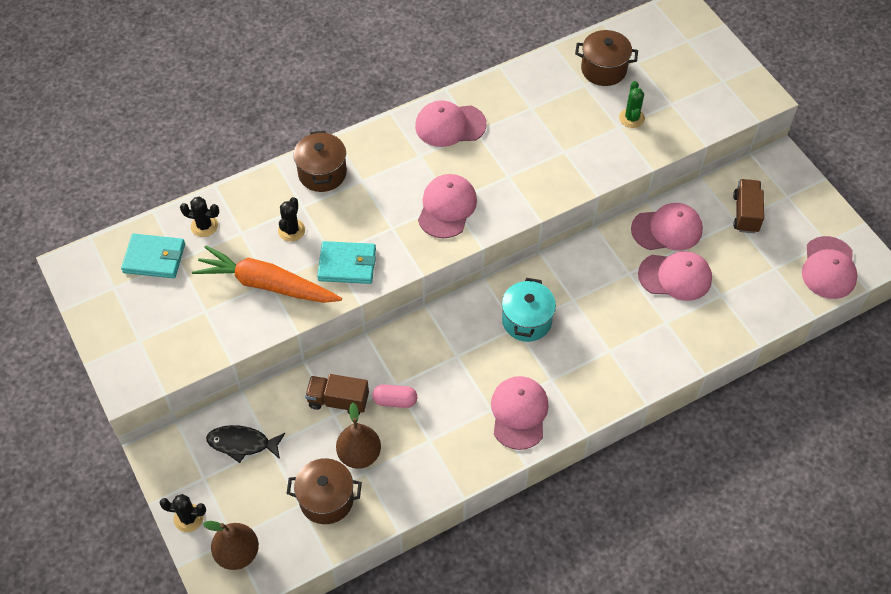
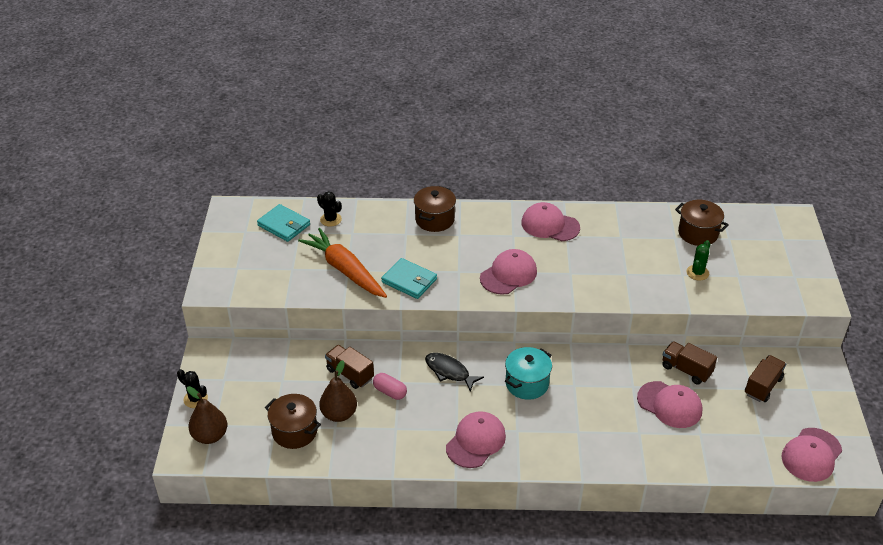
camera: 30 degrees right, 15 degrees down
(242, 444) = (265, 370): black fish -> black fish (449, 372)
(291, 230) = (387, 245): black cactus -> none
(667, 229) = (686, 370): pink cap -> brown truck

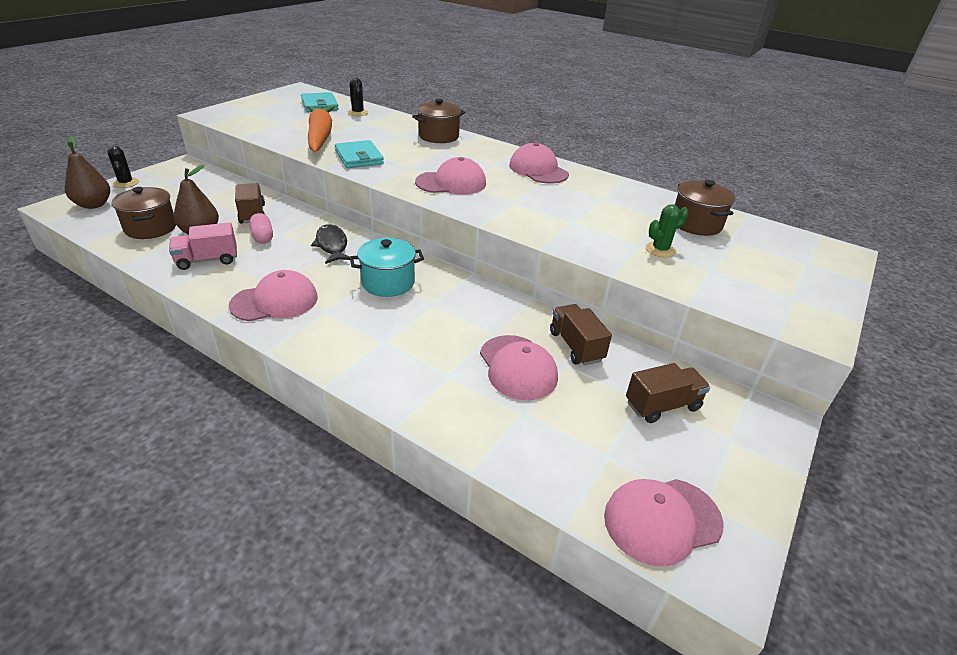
camera: 30 degrees right, 5 degrees down
(382, 435) = (207, 260): none -> pink truck

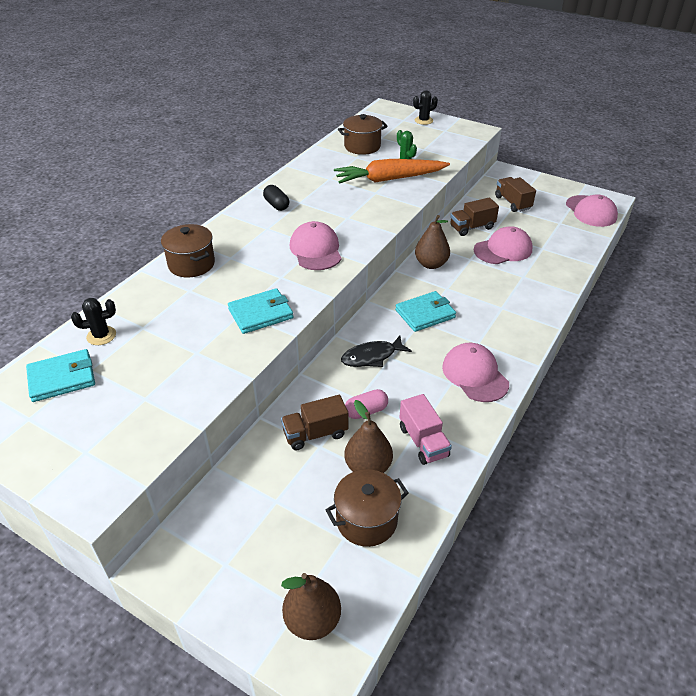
camera: 90 degrees left, 5 degrees up
(126, 183) = (233, 613): black cactus -> black cactus (423, 120)
(320, 136) = (194, 355): orange carrot -> orange carrot (389, 179)
(388, 282) = (425, 314): turquoise pot -> turquoise wallet
(484, 298) = (431, 264): none -> brown pear
(538, 170) = (276, 205): pink cap -> black capsule

